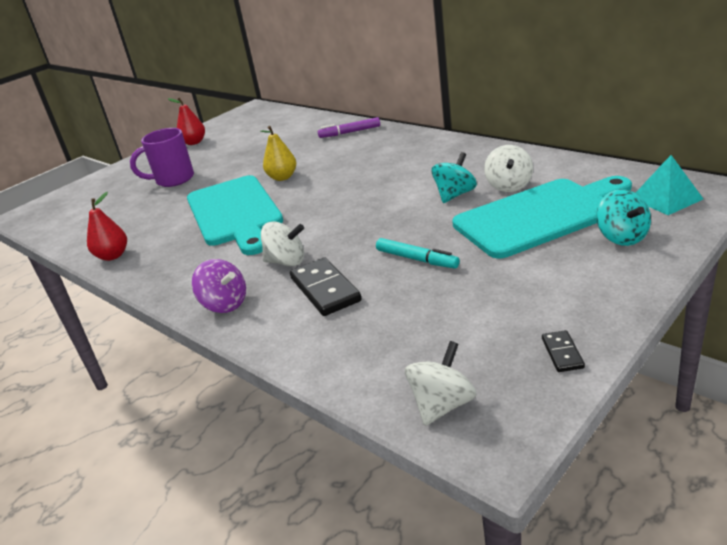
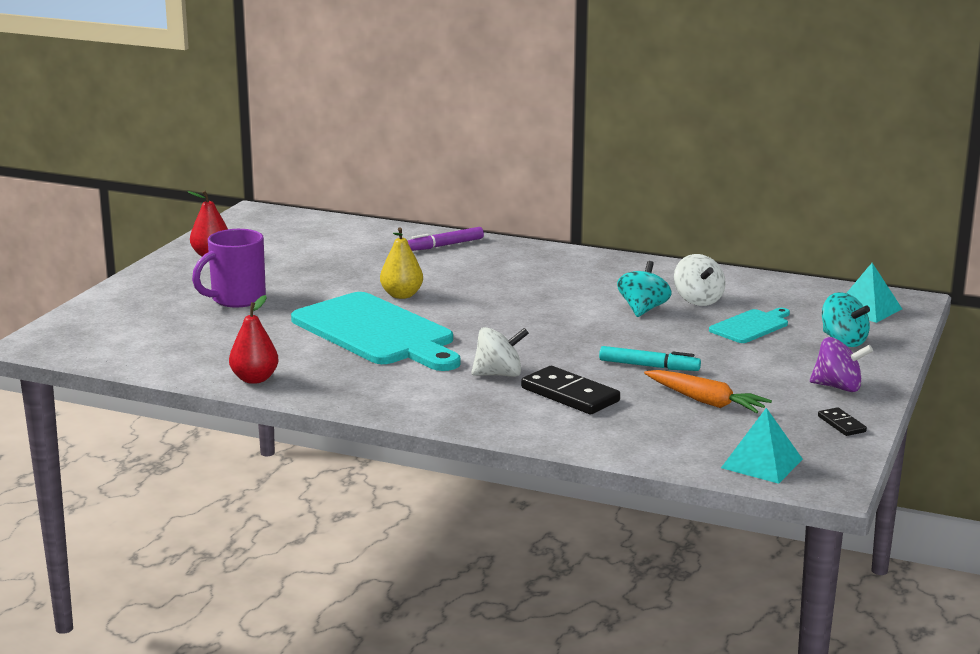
camera: 25 degrees left, 10 degrees down
(225, 304) = (464, 412): purple spinning top -> purple spinning top (838, 387)
(440, 308) = (706, 401): none -> orange carrot
(442, 405) = (762, 463): white spinning top -> turquoise pyramid
(540, 216) = (751, 326): turquoise cutting board -> turquoise cutting board, size x0.48

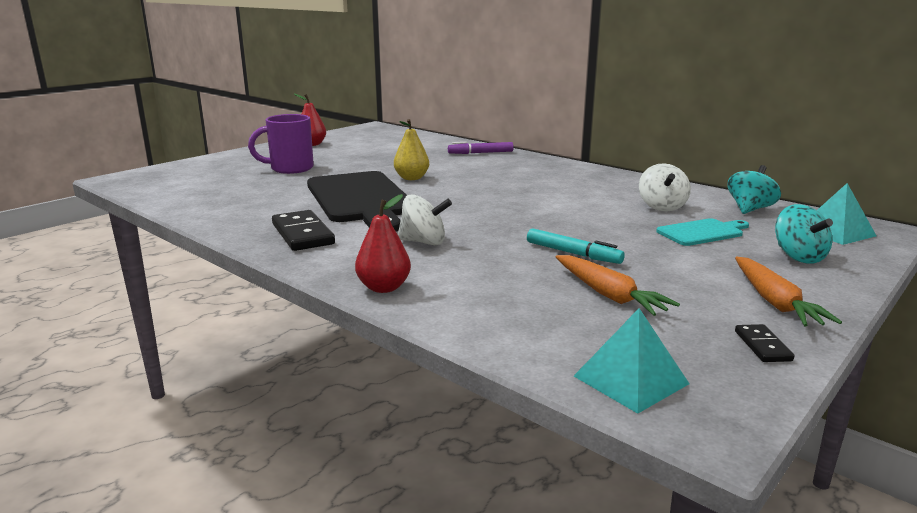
camera: 20 degrees right, 0 degrees up
(254, 379) = (221, 219): red pear -> red pear (384, 288)
(377, 332) = (361, 199): turquoise cutting board -> black cutting board
(570, 395) = (471, 268): black domino -> black domino (303, 234)
(643, 309) = (604, 208): turquoise spinning top -> turquoise spinning top (750, 209)
(838, 387) = (774, 302): purple spinning top -> orange carrot

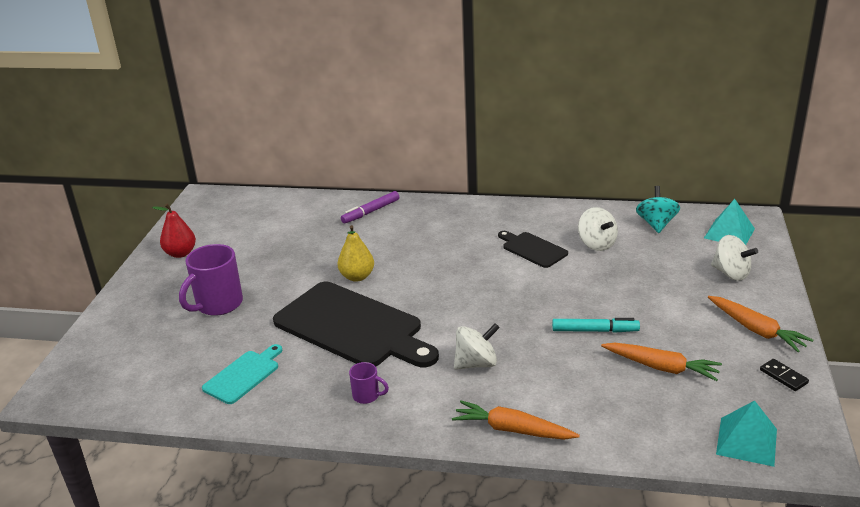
camera: 30 degrees left, 10 degrees up
(303, 234) = (367, 396): black domino -> purple mug
(384, 288) = (512, 430): red pear -> orange carrot
(590, 196) = (532, 249): none -> black cutting board
(702, 232) = (652, 267): turquoise cutting board -> turquoise cutting board (243, 375)
(798, 257) = (731, 273): turquoise spinning top -> white spinning top

